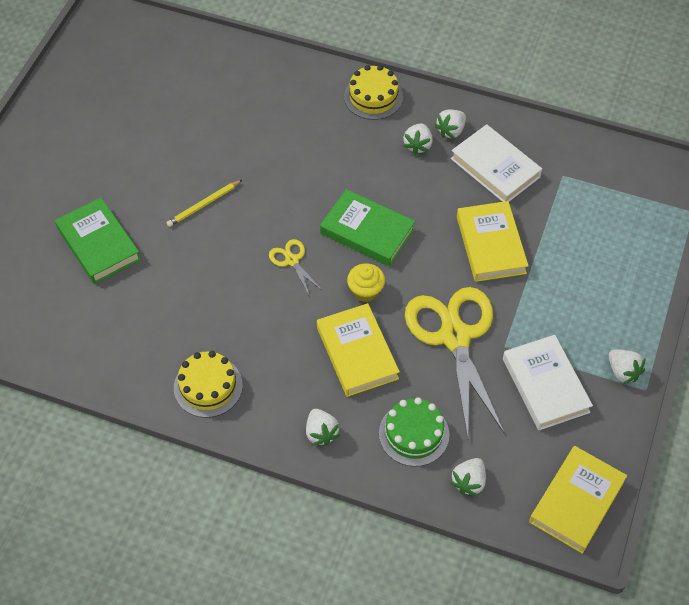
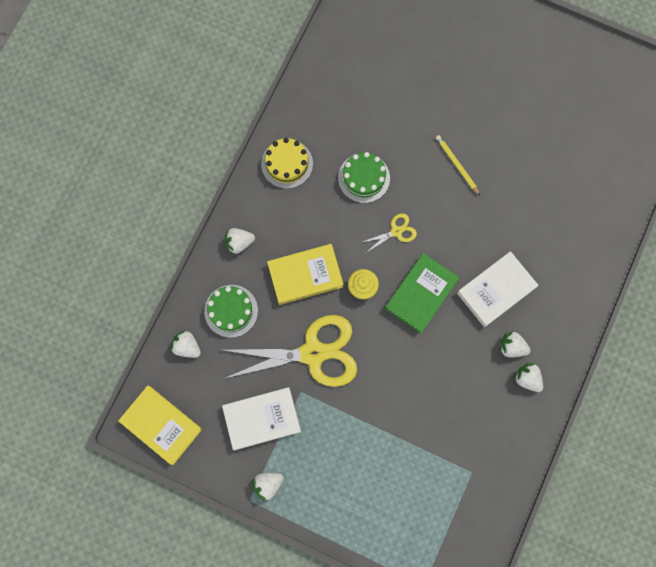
camera: 95 degrees right, 20 degrees up
(99, 244) = (423, 85): green book -> none
(224, 299) = (364, 178): none -> green cake
(373, 97) = (570, 314): yellow cake -> none
(491, 245) = (400, 396): yellow book -> none
(495, 168) = (483, 412): white book -> white book (496, 290)

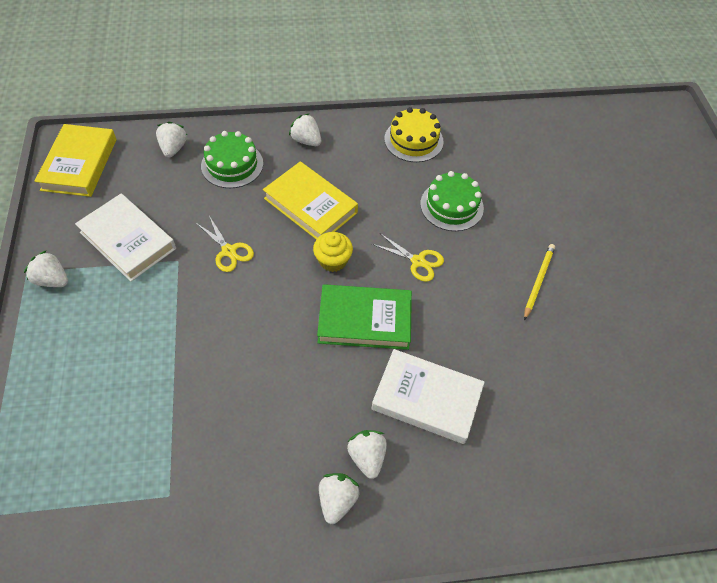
camera: 55 degrees right, 20 degrees down
(313, 353) = (229, 251): yellow scissors -> yellow scissors, size x0.43

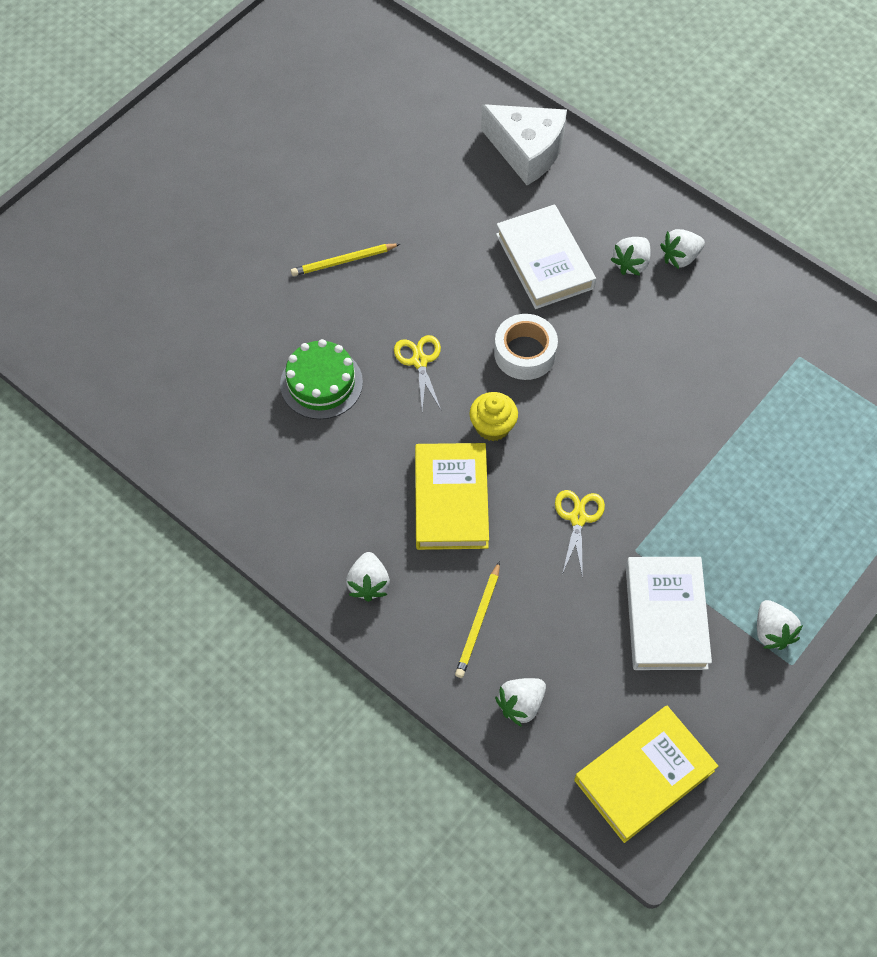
camera: 130 degrees left, 5 degrees up
(232, 164) = (478, 622): green cake -> yellow pencil
(364, 320) = (525, 353): green book -> white tape
(413, 140) = (260, 483): yellow cake -> none
(548, 485) = (527, 151): none -> white cheese

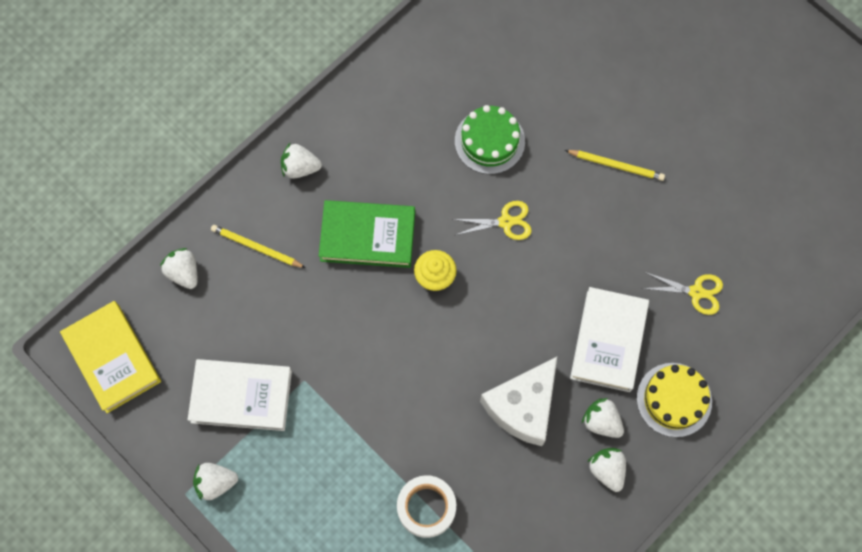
camera: 95 degrees right, 10 degrees up
(343, 261) = (616, 165): yellow pencil -> yellow pencil turned 120 degrees clockwise
(451, 500) = (367, 236): yellow book -> green book
(525, 353) = (508, 312): white tape -> white tape (426, 507)
(527, 151) = (742, 340): white cheese -> white cheese (523, 406)
(544, 261) = (608, 341): white book -> white book turned 60 degrees counterclockwise
(578, 518) = (339, 337): yellow scissors -> yellow scissors (696, 292)
(597, 204) = (674, 399): none -> yellow cake

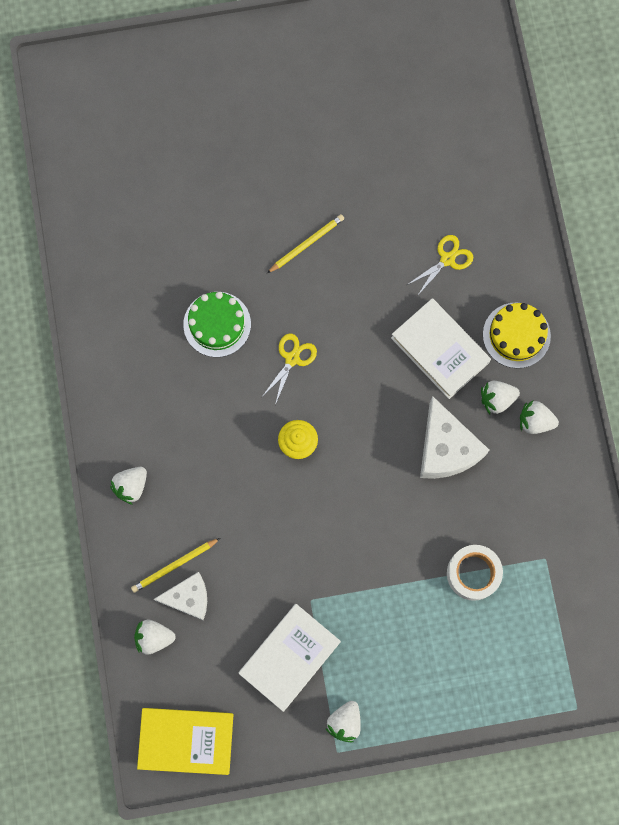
camera: 55 degrees left, 5 degrees up
(236, 277) = (188, 598): none -> white cheese
(367, 236) = (228, 472): green book -> none

